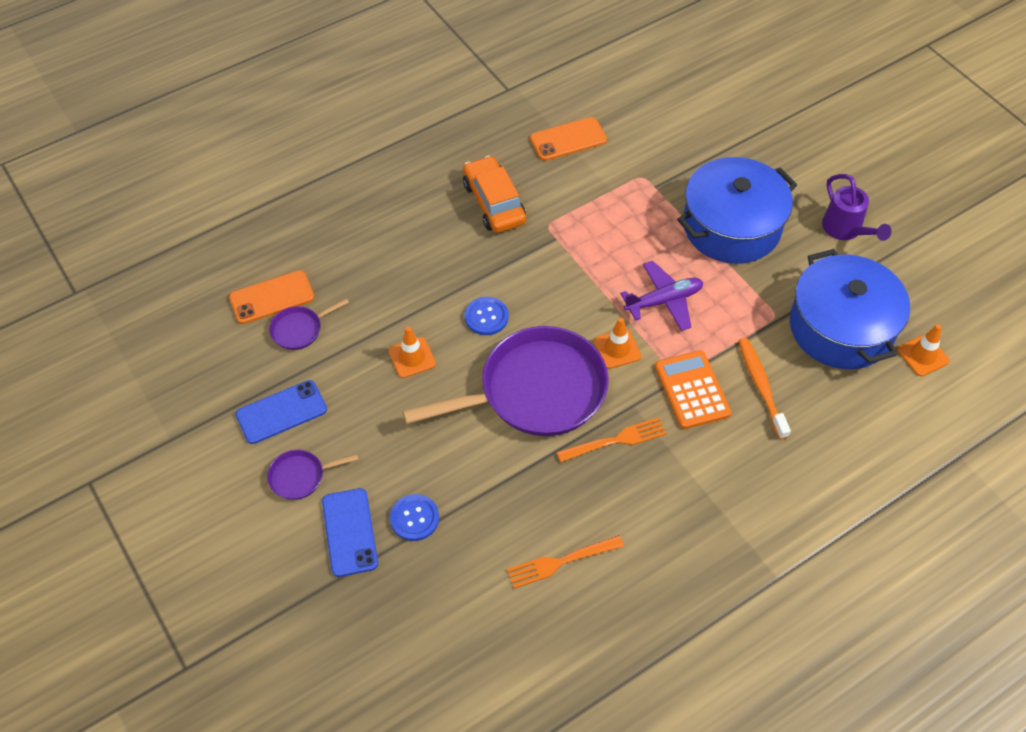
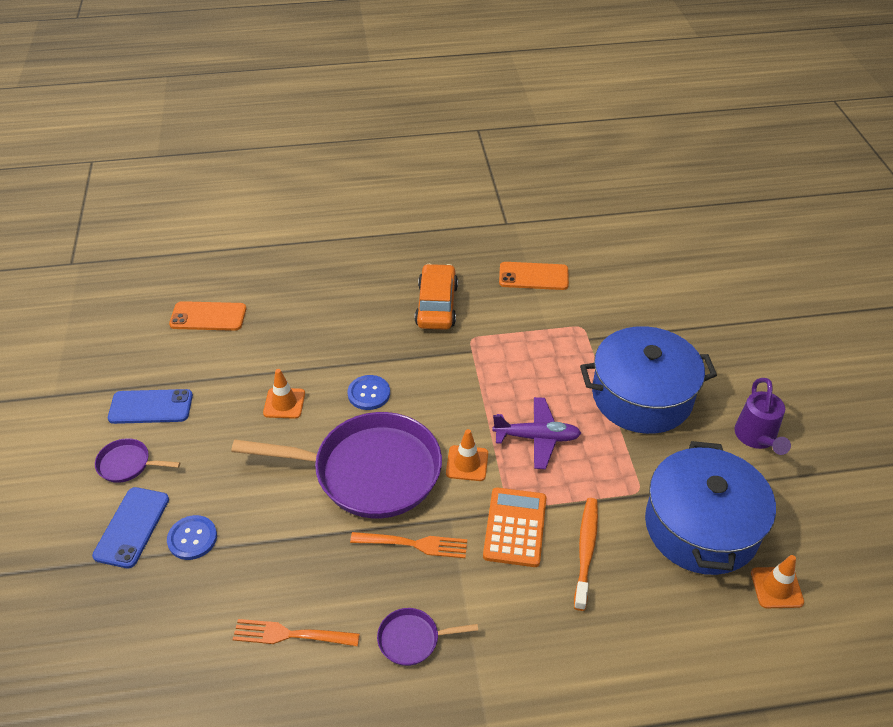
camera: 25 degrees right, 10 degrees down
(300, 329) = (212, 348): purple pan -> purple pan (412, 639)

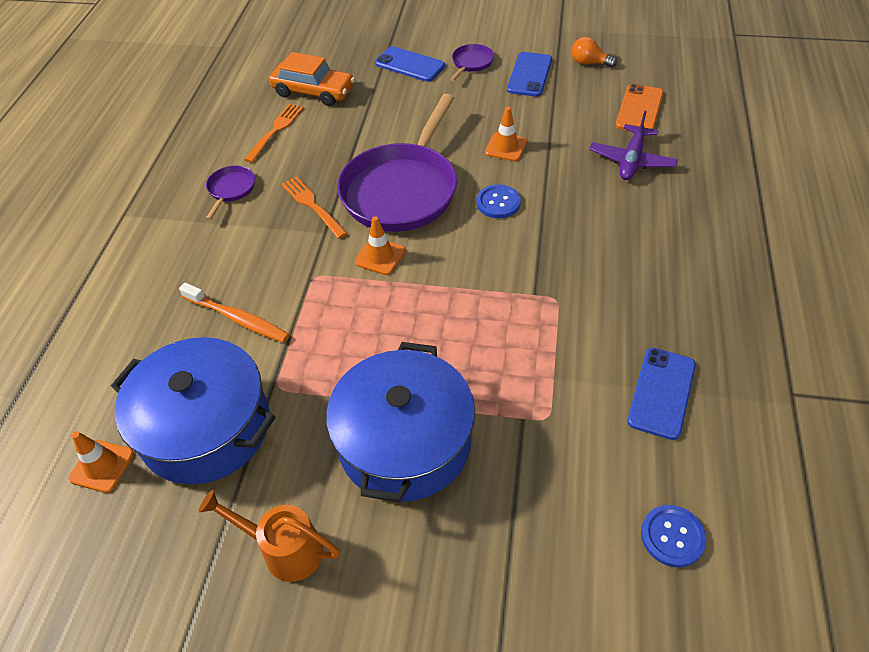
camera: 110 degrees right, 5 degrees up
(126, 362) = (589, 63): none -> orange light bulb
(192, 538) = (384, 91): blue button -> blue button (672, 536)
(414, 544) = (312, 205): orange fork -> orange fork turned 120 degrees clockwise
(436, 305) = (621, 279): orange car -> orange car (313, 92)
(515, 527) = (291, 274): orange calculator -> none
(533, 276) = (661, 393): orange phone -> blue phone
(537, 438) = (387, 319): purple plane -> purple plane (631, 160)
(757, 438) = (284, 549): purple watering can -> orange watering can

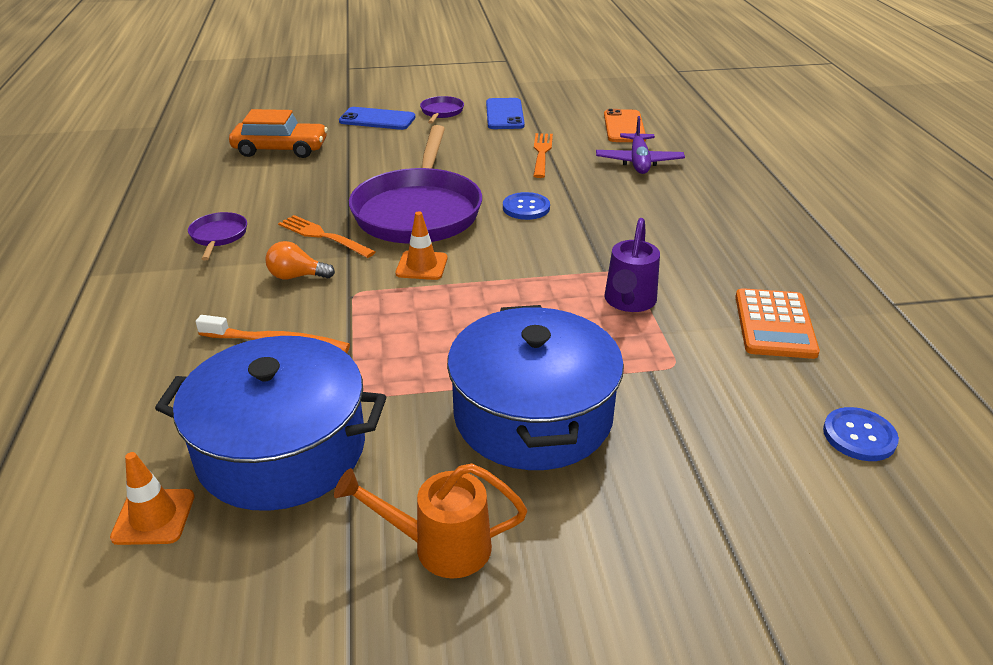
camera: 20 degrees left, 15 degrees down
(276, 130) = (251, 183): orange fork -> orange fork (542, 153)
(506, 147) = (510, 167): orange traffic cone -> none
(540, 336) = (628, 302): none -> purple watering can
(589, 63) = (557, 101): orange light bulb -> orange light bulb (296, 276)
(661, 393) = (774, 324): blue phone -> orange calculator

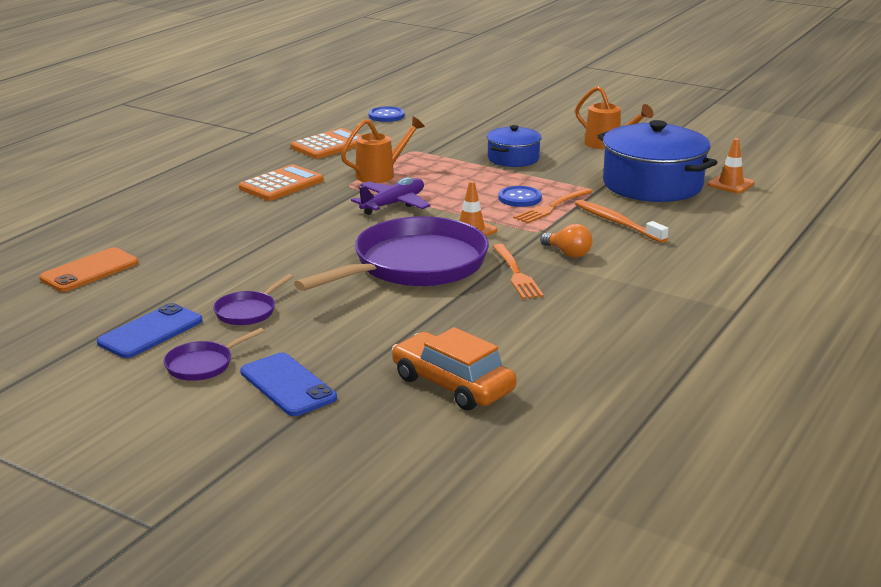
camera: 140 degrees left, 10 degrees down
(218, 236) = (605, 305): purple pan -> purple pan (248, 311)
(526, 208) = (330, 238): blue button -> blue button (520, 198)
(533, 415) = (513, 158): blue pot -> blue pot, size x0.55
(542, 153) = (218, 275): orange fork -> orange fork (551, 207)
(628, 302) = (380, 174): purple watering can -> orange watering can
(638, 162) = (167, 238): purple plane -> purple plane (393, 204)
(684, 244) = (281, 184): none -> orange calculator

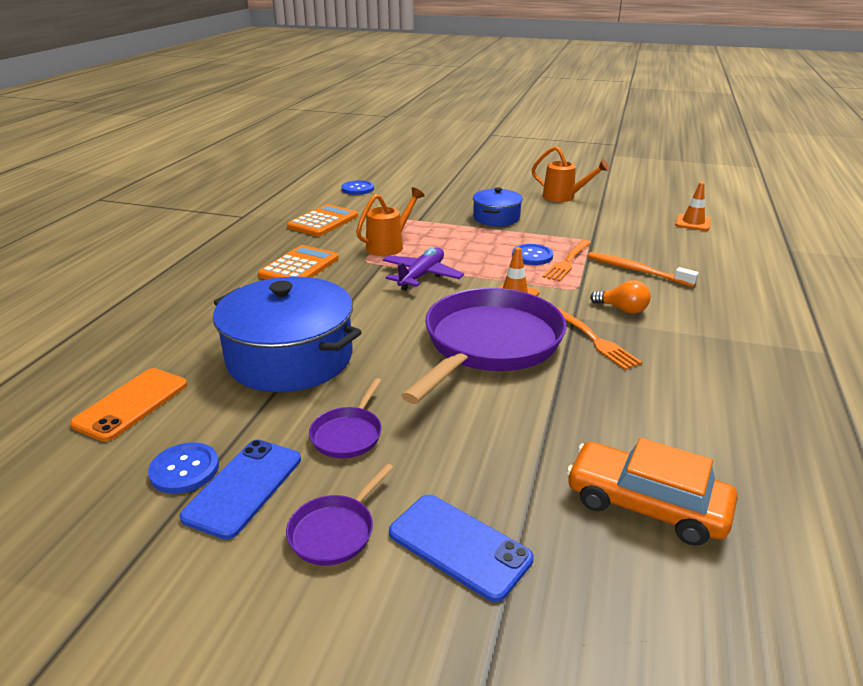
camera: 15 degrees left, 5 degrees up
(112, 316) = (184, 469): none -> blue button
(652, 184) = (632, 230): blue pot -> blue pot (290, 358)

